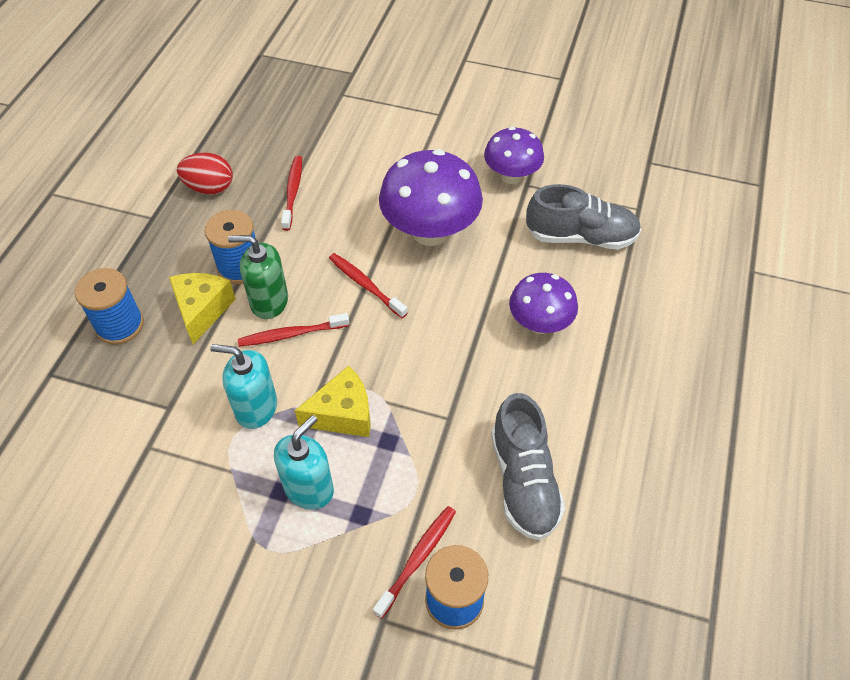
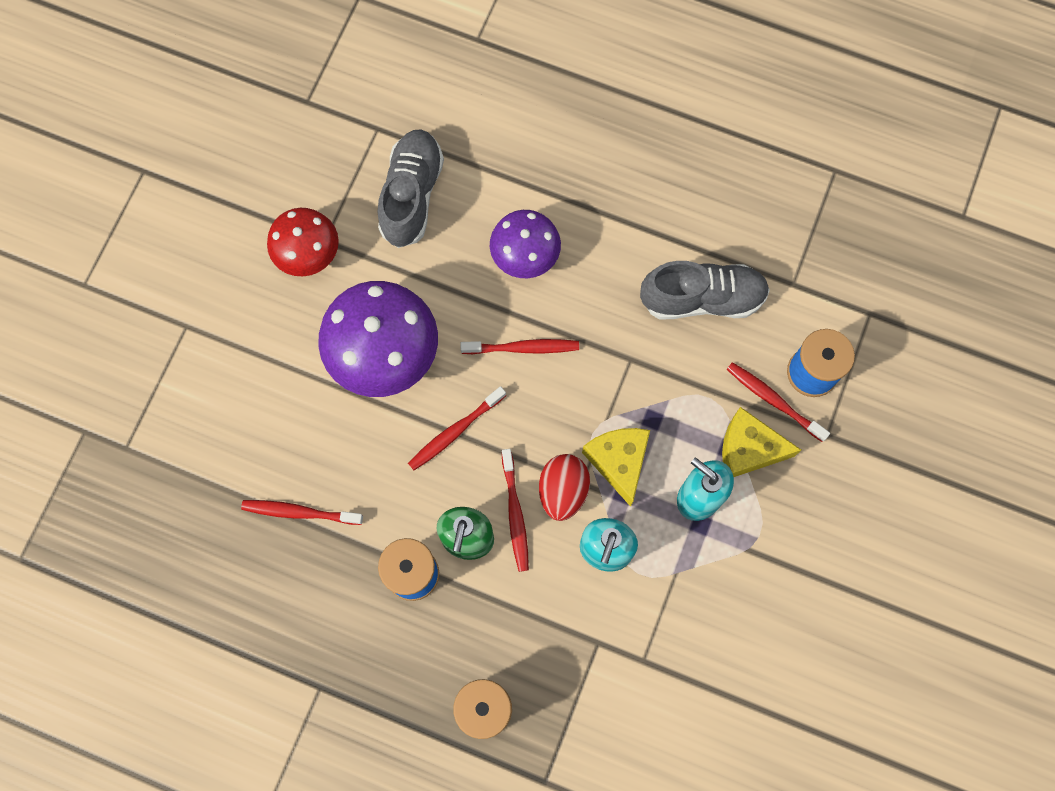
camera: 85 degrees left, 20 degrees up
(202, 310) = (472, 614): yellow cheese -> yellow cheese (748, 449)
(209, 188) = (278, 617): red egg -> red egg (563, 491)
(449, 329) = (523, 348): none -> red toothbrush
(511, 176) = (308, 255): purple mushroom -> red mushroom

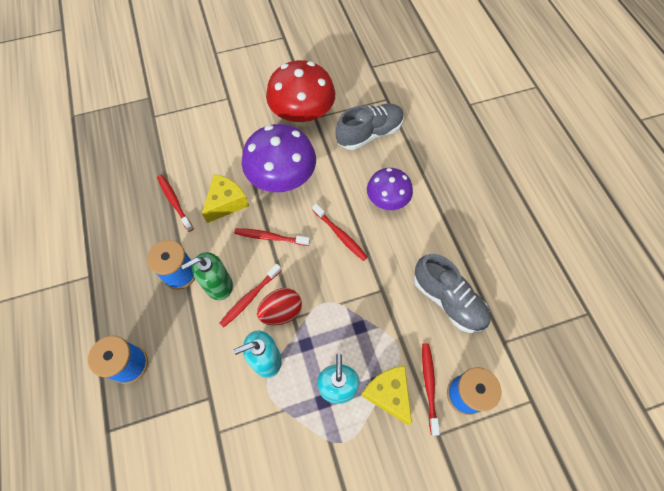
camera: 50 degrees right, 10 degrees down
(308, 255) = (302, 116): red mushroom -> red mushroom, size x1.61
(619, 462) = (321, 328): yellow cheese -> yellow cheese (226, 203)

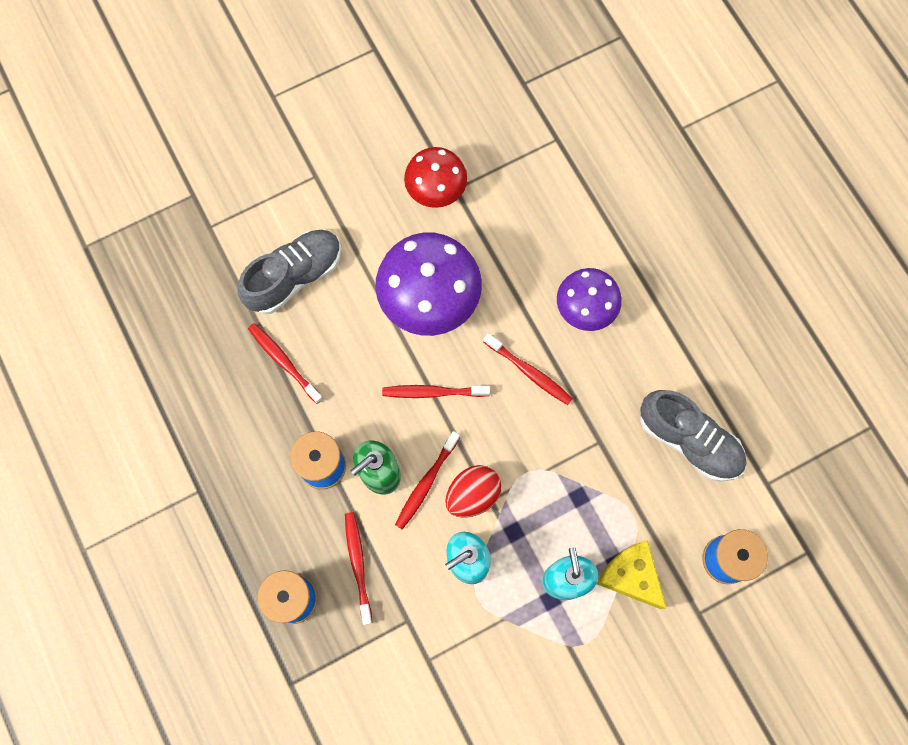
camera: 10 degrees left, 10 degrees up
(226, 203) = (358, 351): yellow cheese -> none
(302, 116) = (436, 190): red mushroom -> red mushroom, size x0.62
(369, 134) = (541, 204): grey shoe -> grey shoe (294, 276)
(429, 385) = (679, 556): red toothbrush -> red toothbrush (358, 565)

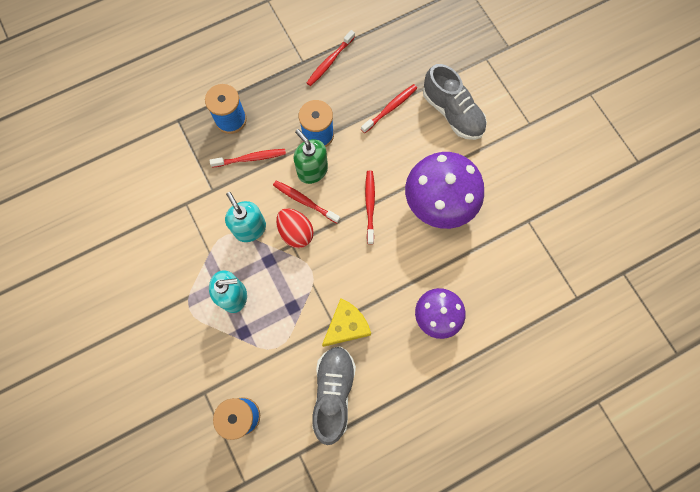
camera: 90 degrees right, 0 degrees up
(436, 190) = (525, 207): red mushroom -> none
(529, 372) = (385, 273): red toothbrush -> red toothbrush (329, 61)
(630, 576) = (234, 343): yellow cheese -> yellow cheese (346, 326)
(689, 440) = (333, 392): grey shoe -> grey shoe turned 150 degrees clockwise

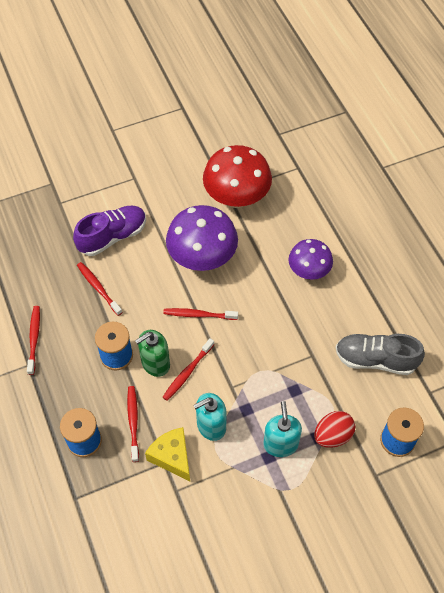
camera: 85 degrees left, 15 degrees down
(296, 232) = (219, 382): red egg -> red egg (332, 435)
(329, 61) = (34, 339): red toothbrush -> red toothbrush turned 135 degrees counterclockwise
(346, 326) = (315, 344): yellow cheese -> yellow cheese (172, 457)
(452, 113) = (112, 236): grey shoe -> purple shoe
(522, 232) = (236, 197): none -> red mushroom

